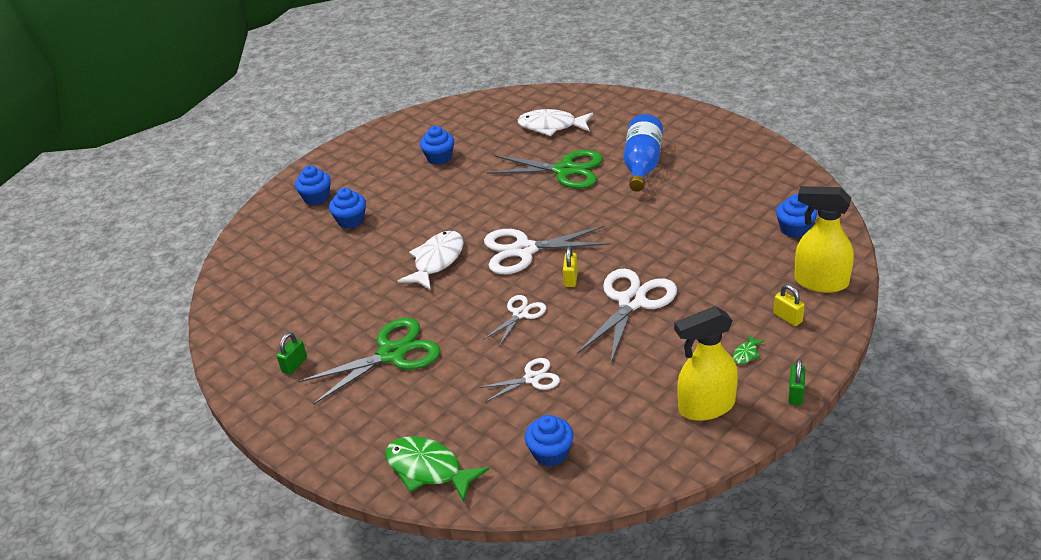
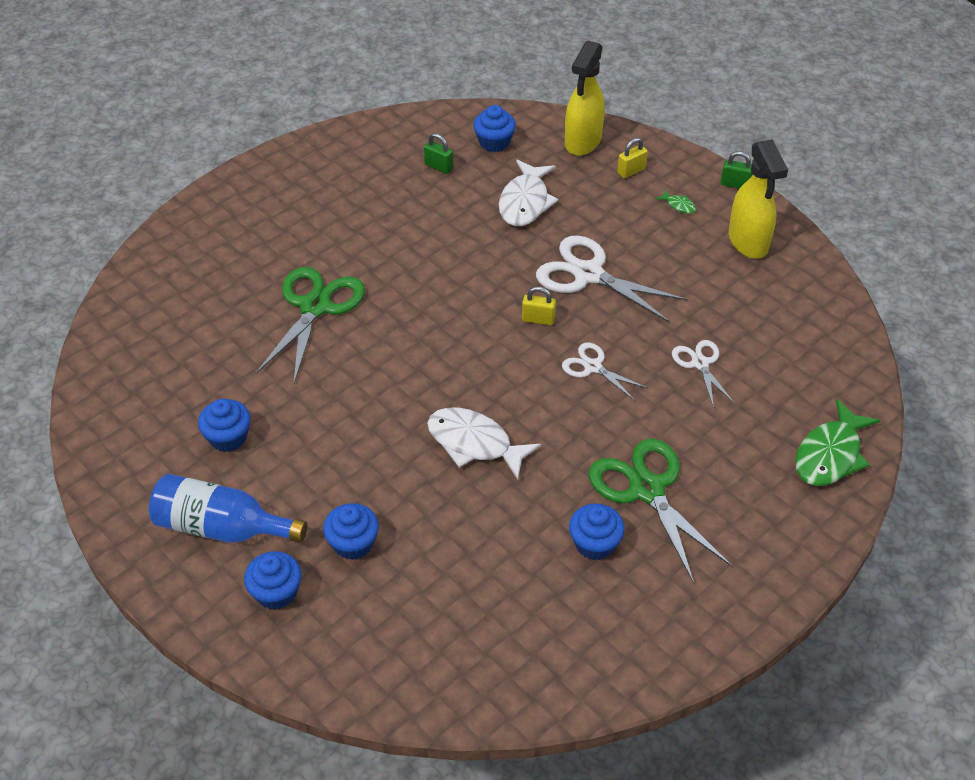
camera: 90 degrees left, 10 degrees up
(294, 365) = (656, 593): green padlock -> green padlock (439, 167)
(524, 250) = (474, 356): white scissors -> none
(550, 453) = (807, 356): blue cupcake -> blue cupcake (595, 544)
(551, 126) = (202, 312): white fish -> white fish (525, 202)
(642, 165) = (331, 237): blue bottle -> blue bottle (221, 527)

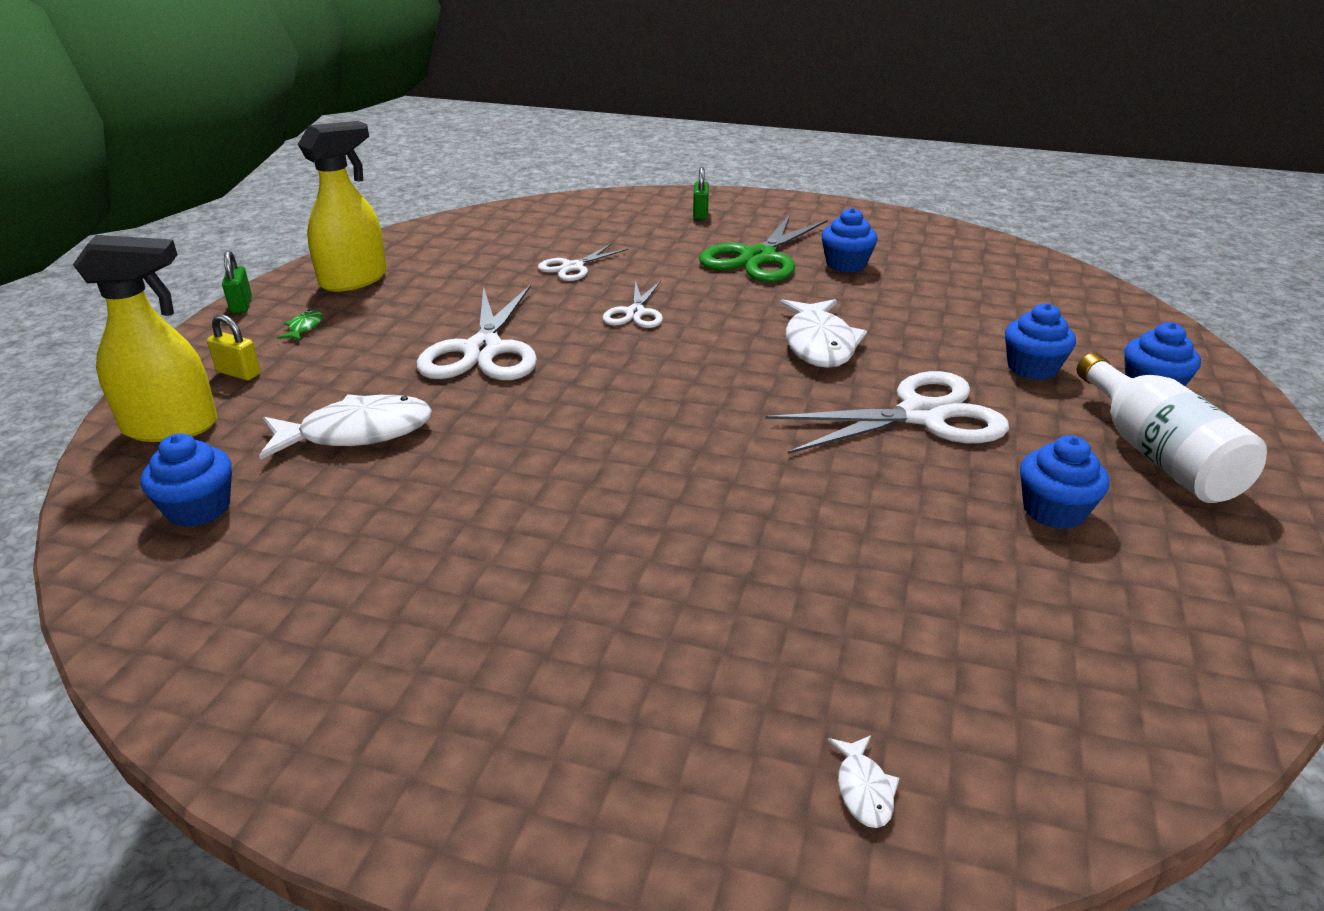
camera: 120 degrees left, 15 degrees down
(166, 272) = (863, 789): none -> white fish
(221, 527) = (1157, 455): blue bottle -> white bottle
(315, 307) = (747, 540): green scissors -> none
(352, 441) = (921, 415): none -> white scissors
(439, 167) = (298, 545): green padlock -> green padlock (700, 214)
(538, 319) = (593, 360): yellow padlock -> none
(830, 454) = (627, 206): green fish -> none

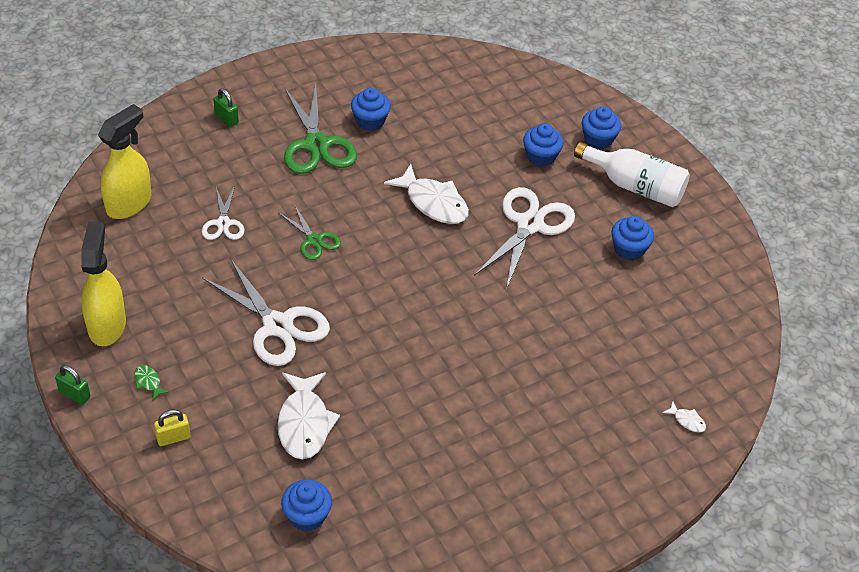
camera: 50 degrees left, 15 degrees up
(171, 427) = (205, 493): yellow spray bottle -> yellow spray bottle (129, 203)
(357, 433) = (304, 423): white fish -> white fish turned 150 degrees clockwise
(635, 313) = (314, 240): white scissors -> green scissors

